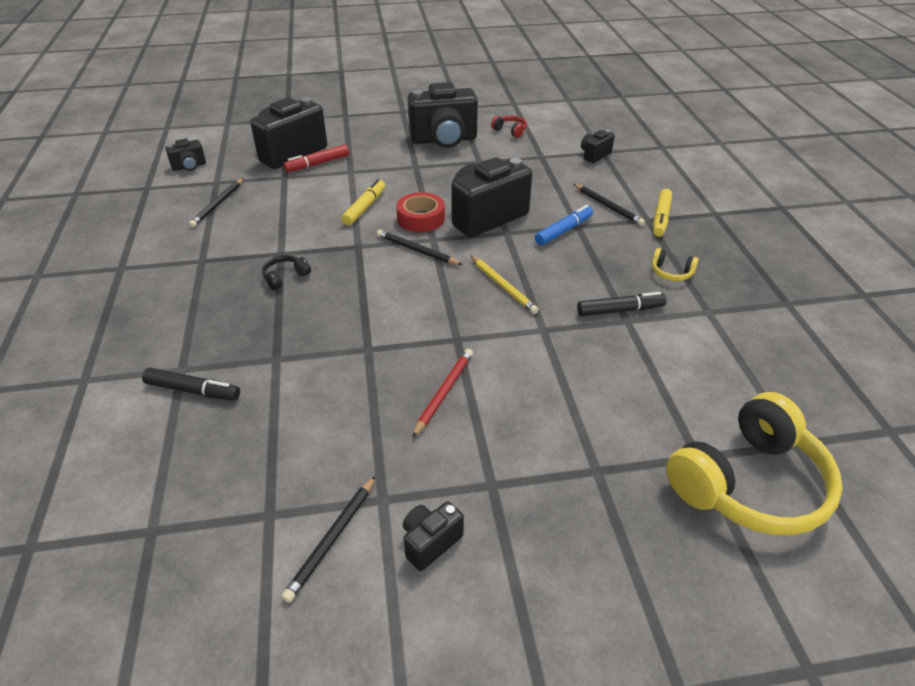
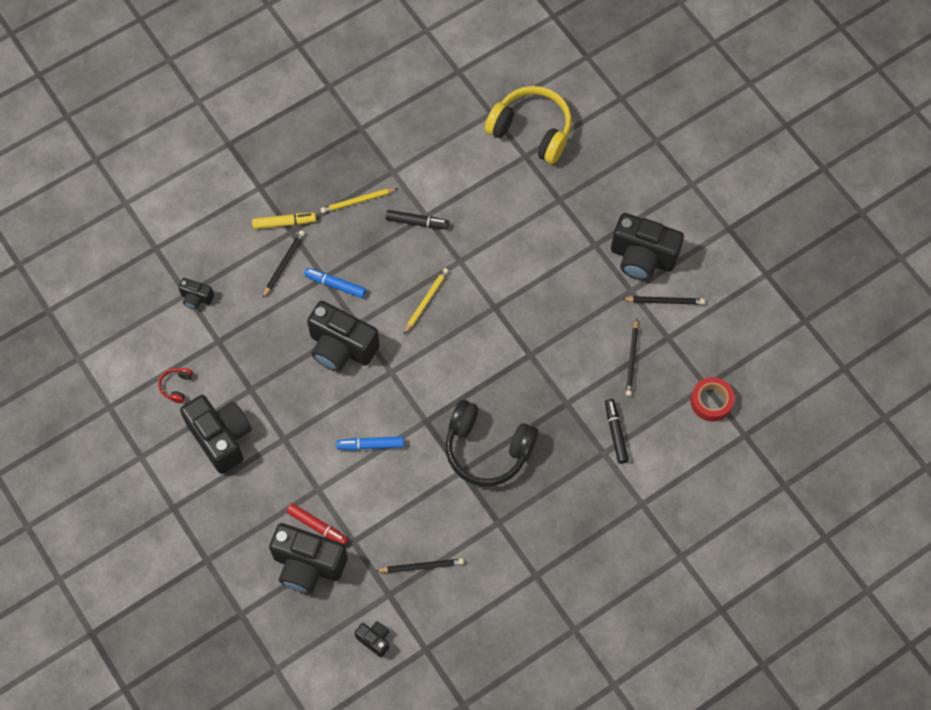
camera: 115 degrees left, 25 degrees up
(285, 277) = (487, 449): black headphones -> black headphones, size x2.48
(364, 207) = (370, 445): yellow marker -> blue marker
(417, 250) = (411, 376): black pencil -> black pencil (632, 359)
(421, 219) = (367, 394): red tape -> red tape (711, 401)
(430, 542) = (642, 258): black camera -> black camera, size x2.11
(444, 393) = (544, 294): red pencil -> none
(620, 310) = (417, 222): black marker -> black marker turned 135 degrees clockwise
(671, 272) = (358, 201): yellow headphones -> yellow pencil

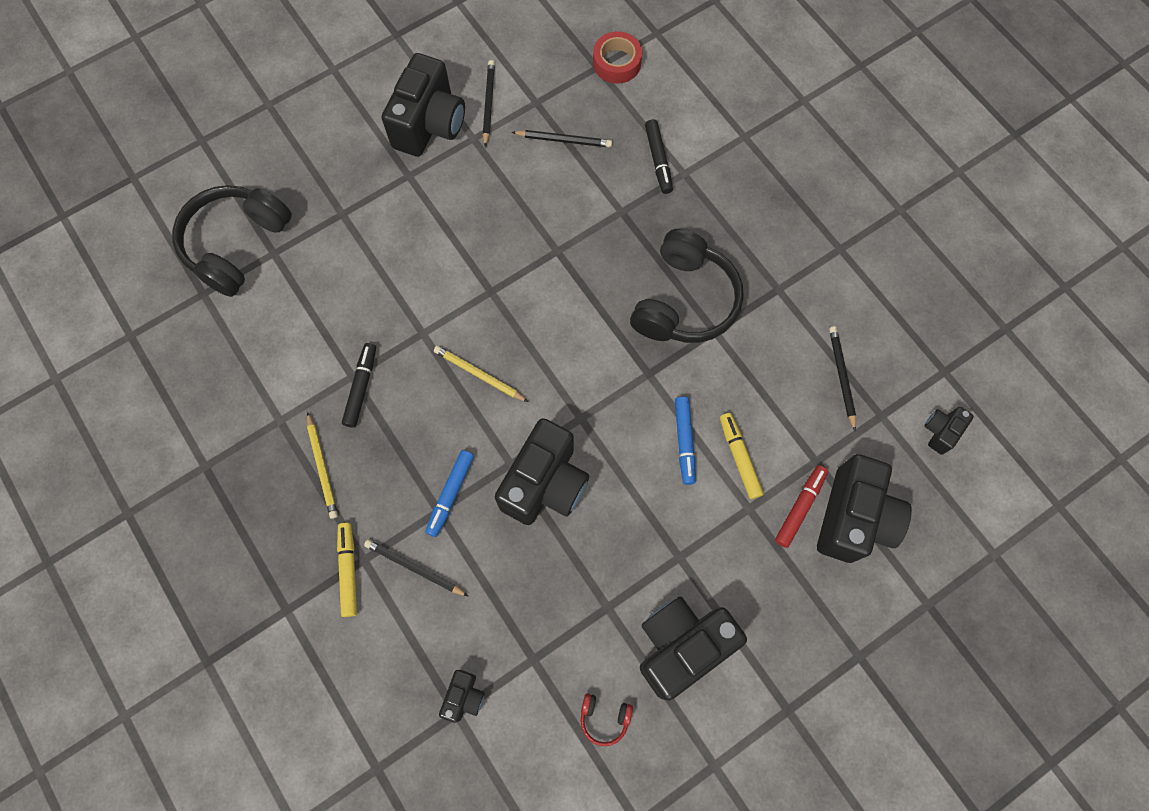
camera: 90 degrees left, 5 degrees up
(357, 484) = (739, 457): none -> yellow marker
(531, 131) = (236, 245): yellow headphones -> black headphones
(615, 433) = (658, 160): black marker -> black marker turned 90 degrees counterclockwise

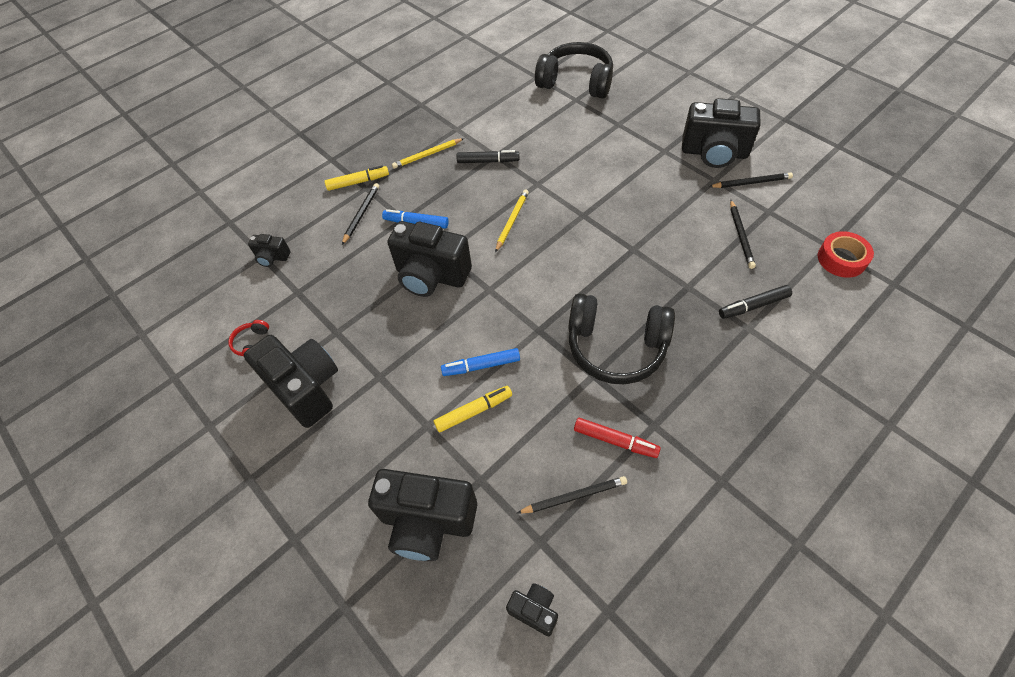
camera: 85 degrees right, 15 degrees down
(800, 507) = (432, 470): red marker -> red marker (615, 440)

